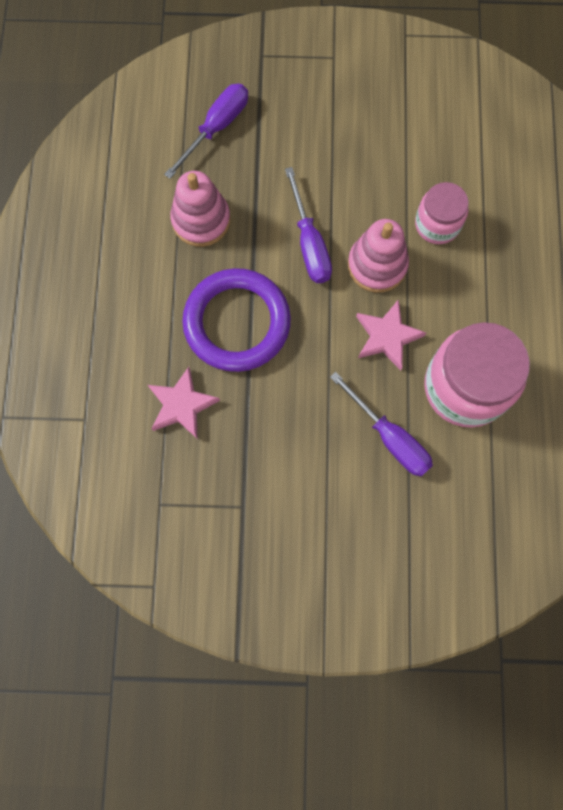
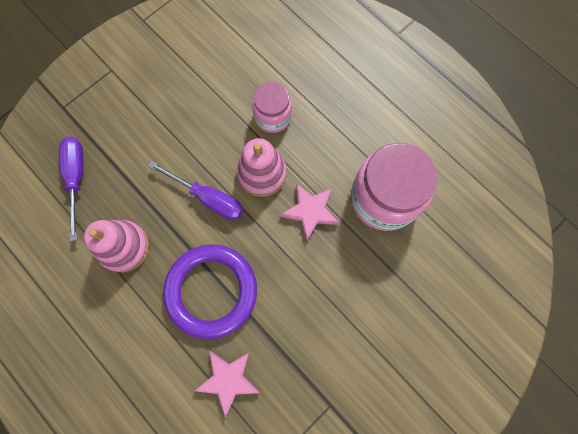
camera: 45 degrees left, 0 degrees up
(389, 437) = (372, 271): purple screwdriver -> none

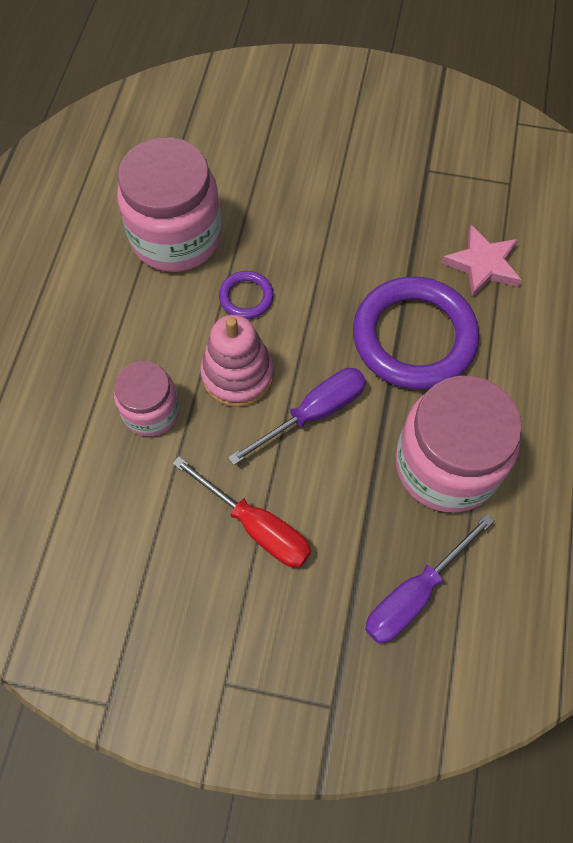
camera: 125 degrees left, 10 degrees down
(124, 247) = (446, 465): pink stacking toy -> pink jar
(170, 128) = (256, 526): none -> red screwdriver
(208, 198) = (313, 413): purple screwdriver -> purple screwdriver turned 60 degrees clockwise
(310, 211) = (246, 297): pink star -> purple ring

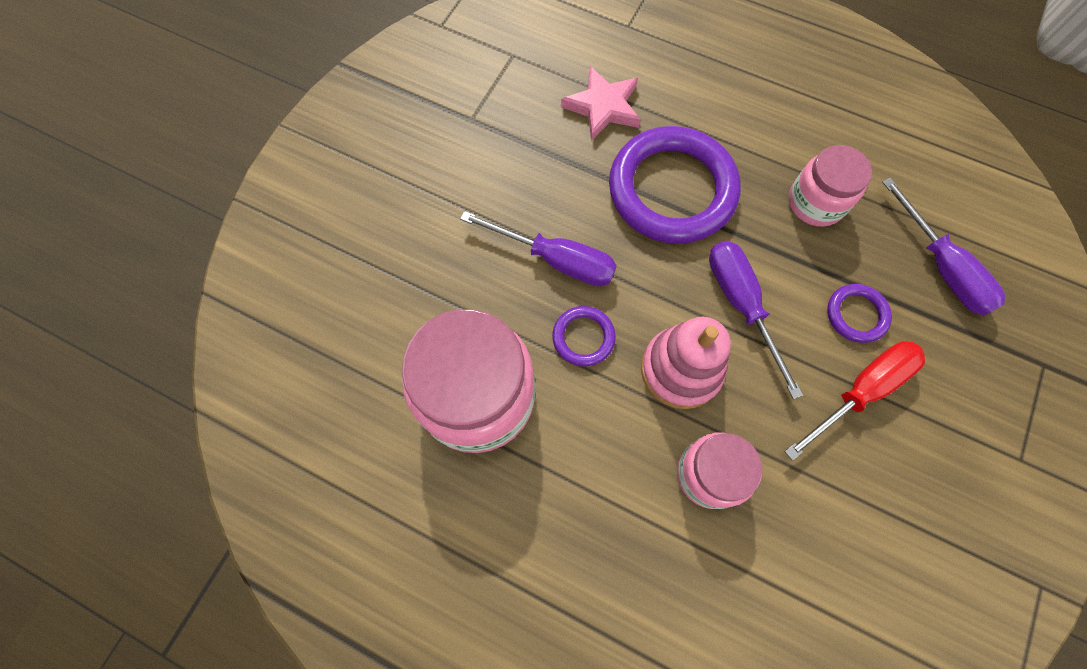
camera: 75 degrees left, 5 degrees up
(311, 262) = (556, 260): none -> purple screwdriver
(334, 515) = (856, 314): none -> purple ring
(446, 465) = (815, 203): pink jar -> pink jar, size x0.57

